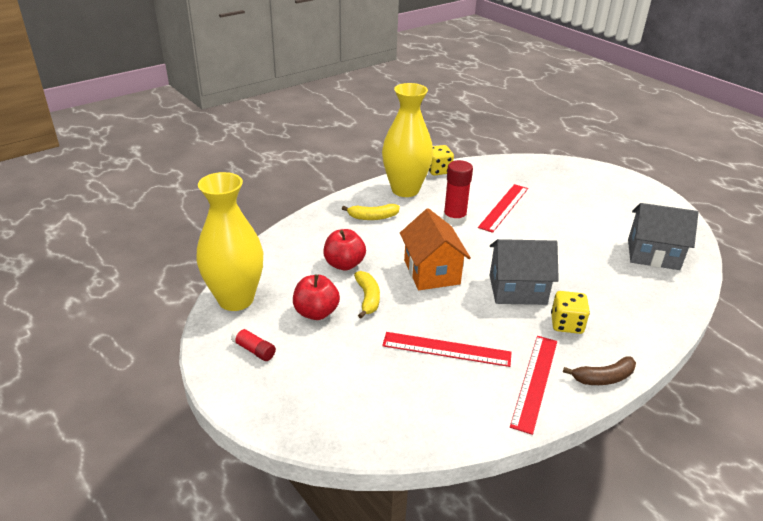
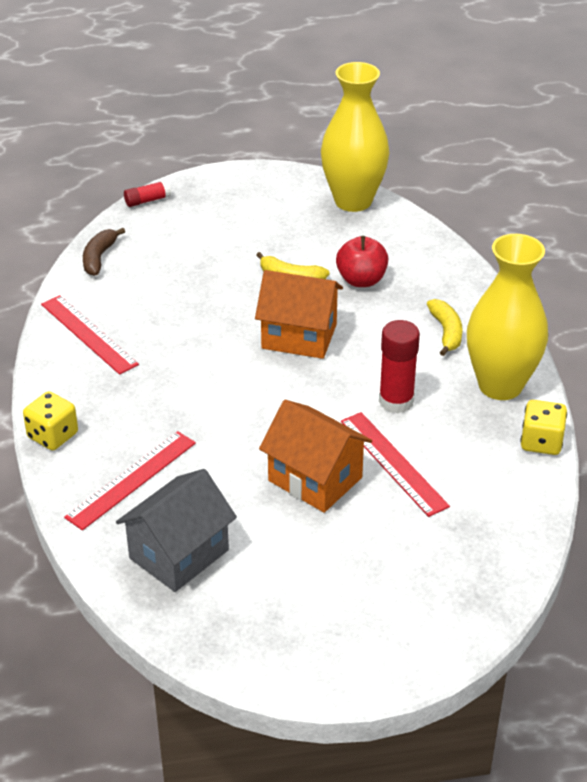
camera: 120 degrees right, 5 degrees up
(254, 350) = (272, 195): red glue stick -> red glue stick (147, 200)
(316, 312) = (294, 240): red apple -> none
(372, 217) = (446, 332): yellow banana -> yellow banana turned 150 degrees clockwise
(446, 349) = (176, 299): red ruler -> red ruler (131, 479)
(517, 290) = (217, 387): grey house -> none
(546, 228) = (315, 479): none -> orange house
(566, 324) = (135, 395): yellow dice -> yellow dice (53, 435)
(603, 378) = (50, 379): brown banana -> brown banana (99, 258)

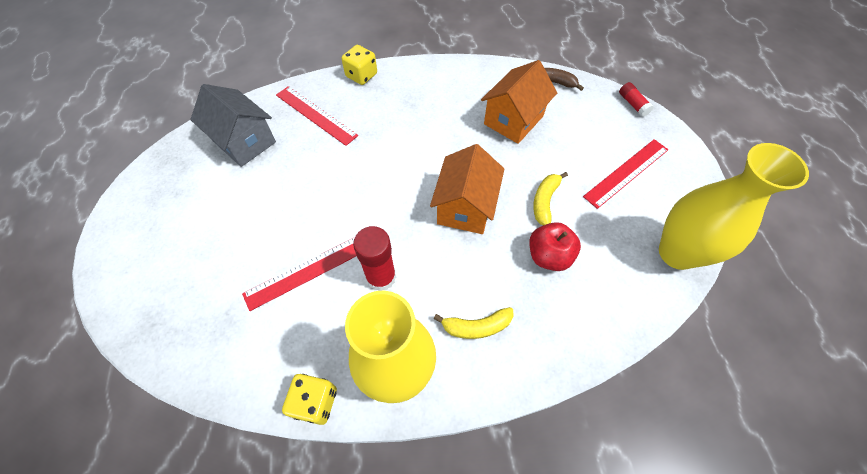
camera: 90 degrees right, 20 degrees up
(89, 334) = (463, 84): red ruler -> red ruler (626, 173)
(315, 479) = (298, 217): orange house -> orange house (513, 120)

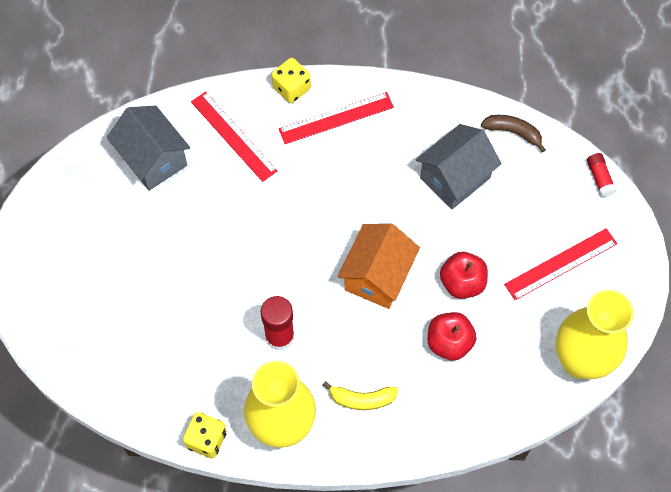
camera: 10 degrees right, 5 degrees up
(307, 271) = (209, 318): red ruler -> red ruler (336, 118)
(513, 120) = (455, 178): orange house -> grey house
(545, 201) = (462, 283): yellow banana -> red apple

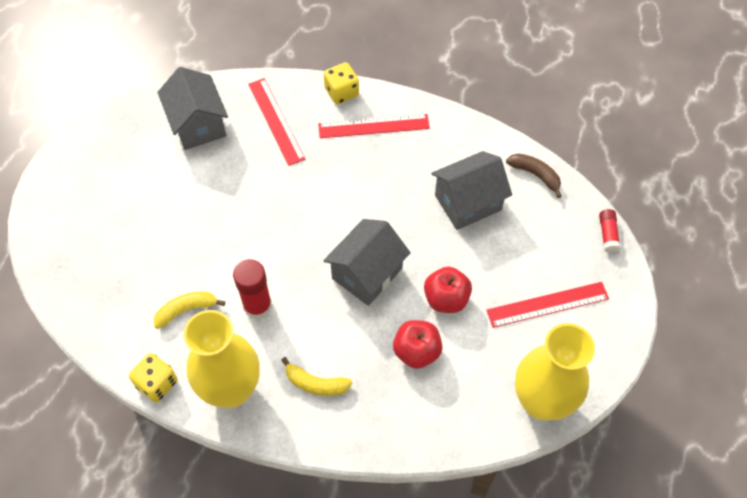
camera: 15 degrees right, 5 degrees down
(210, 358) = (186, 310): none -> yellow banana
(377, 276) = (367, 273): orange house -> grey house

